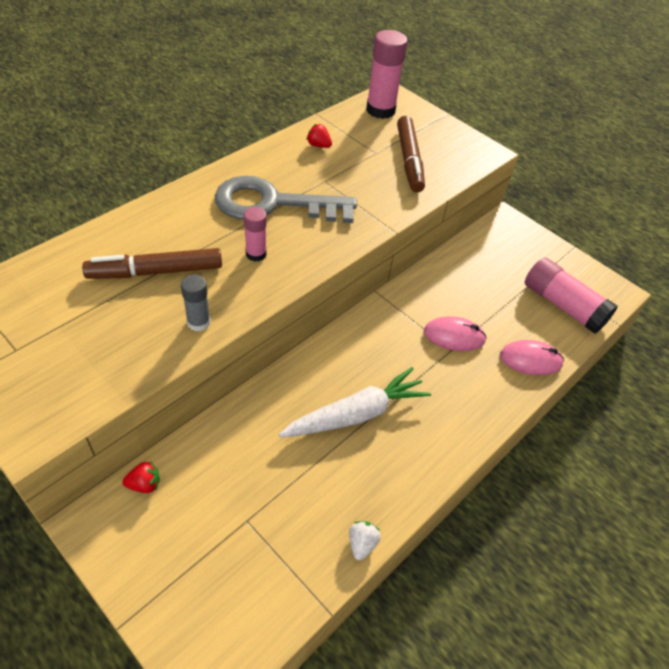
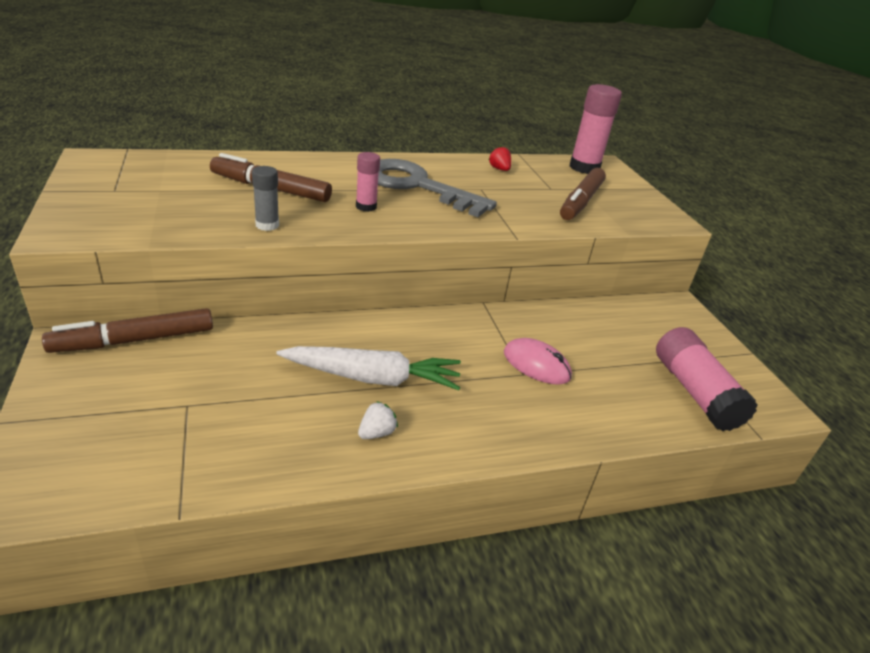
camera: 30 degrees right, 15 degrees down
(144, 484) = (135, 340): red strawberry -> brown marker
(362, 544) = (271, 477): white strawberry -> white strawberry (376, 433)
(530, 360) = (612, 419): pink mouse -> none

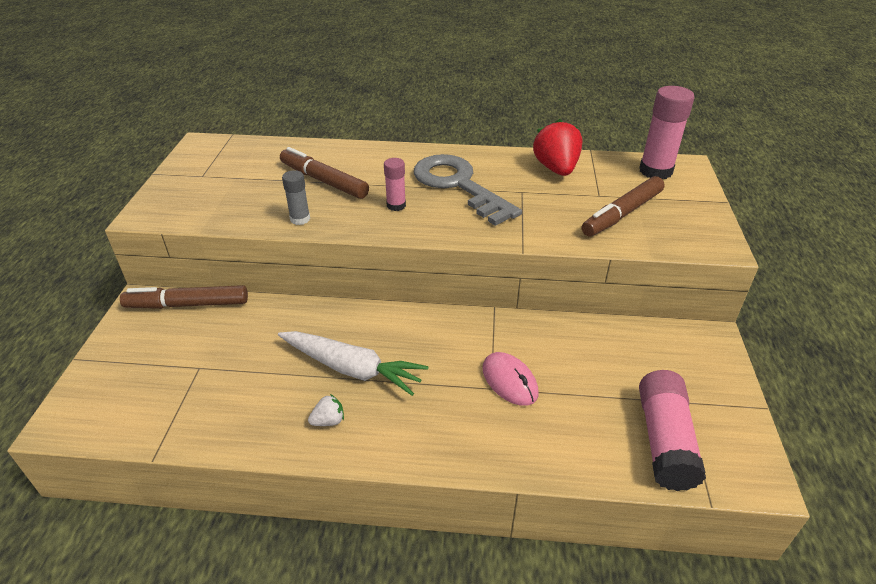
camera: 25 degrees right, 5 degrees up
(499, 169) = (556, 169): red strawberry -> red strawberry, size x2.13

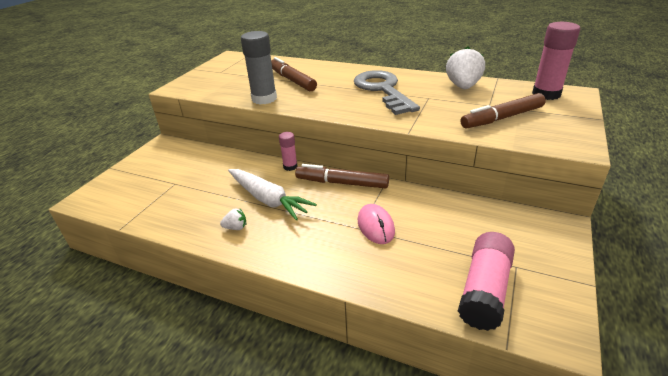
camera: 20 degrees right, 5 degrees down
(188, 304) = (188, 148): brown marker -> brown marker (342, 183)
(300, 219) = (264, 99): grey glue stick -> grey glue stick, size x1.81
(396, 205) = (332, 97): pink glue stick -> pink glue stick (290, 166)
(556, 169) = (463, 86): red strawberry -> white strawberry

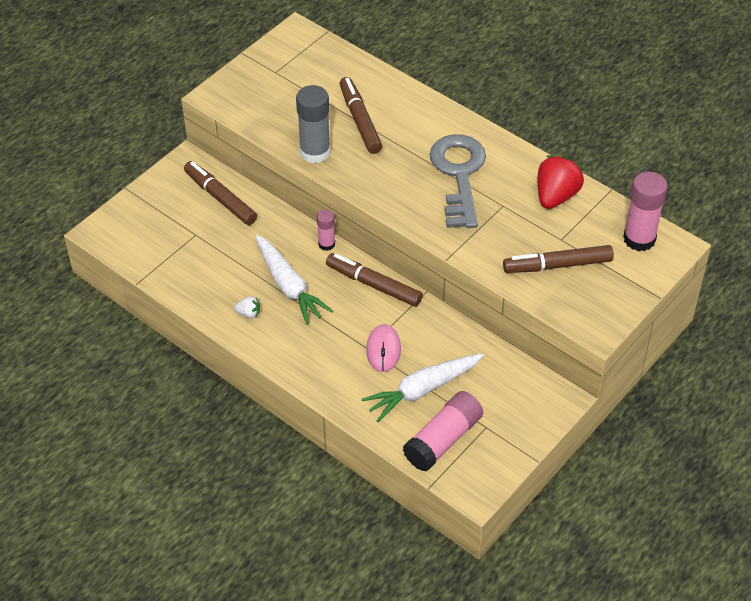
camera: 15 degrees right, 15 degrees up
(193, 158) = (221, 198): none -> brown marker
(432, 250) = (422, 390): none -> white carrot
(463, 86) = (556, 196): white strawberry -> red strawberry

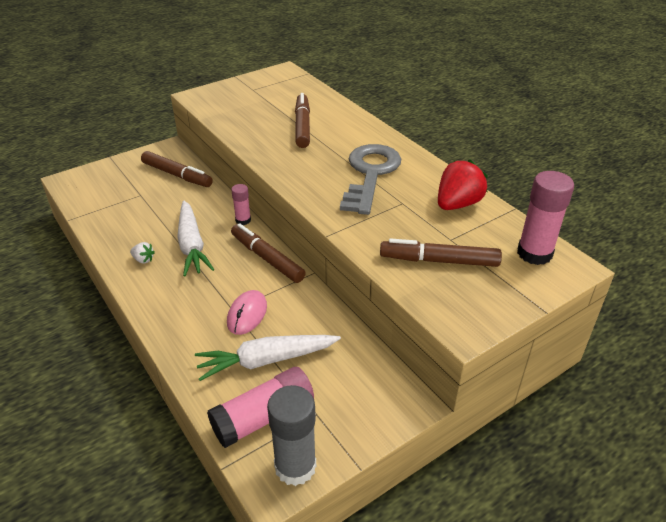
camera: 15 degrees right, 10 degrees down
(221, 198) = (176, 175): brown marker -> brown marker turned 150 degrees clockwise
(315, 152) = (252, 140): grey glue stick -> grey glue stick (295, 466)

